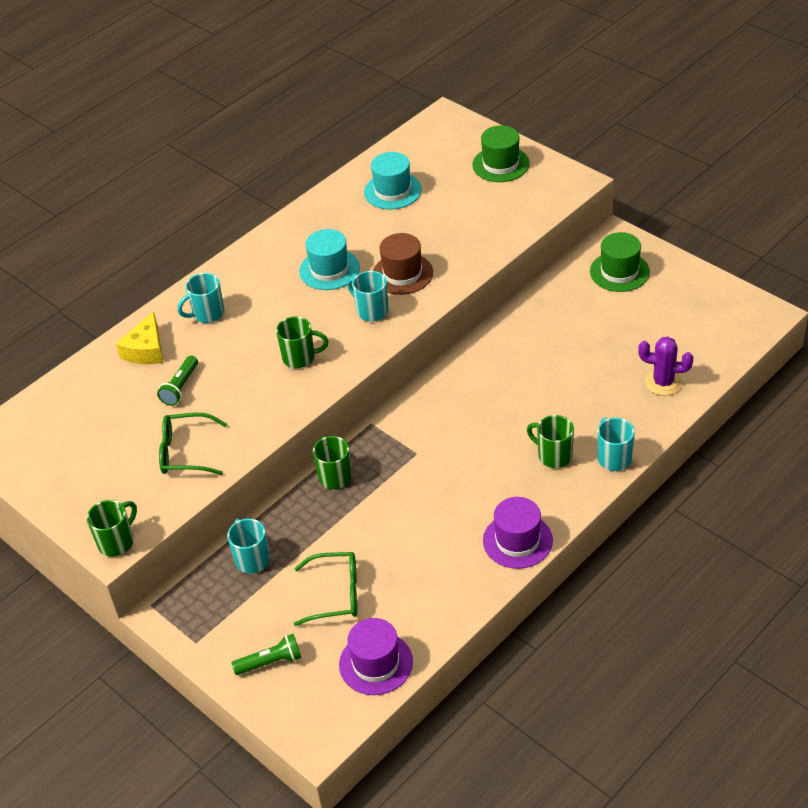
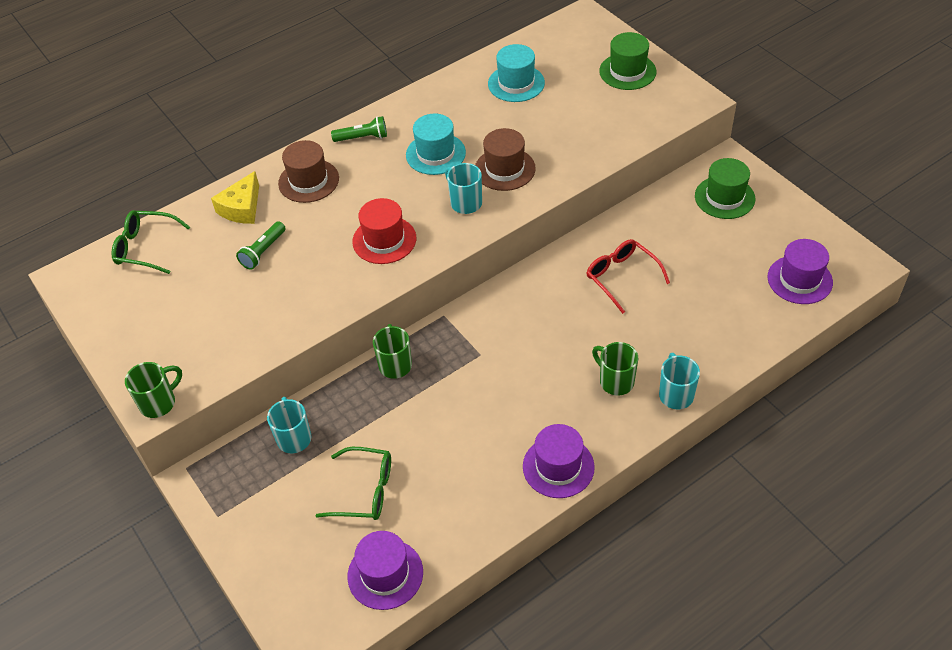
camera: 10 degrees right, 5 degrees up
(186, 452) = (250, 320): green glasses -> green glasses (146, 247)
(207, 314) = (308, 181): turquoise mug -> brown hat
(270, 662) = (283, 552): green flashlight -> green flashlight (362, 138)
(300, 358) = (384, 240): green mug -> red hat
(537, 361) = (622, 277): none -> red glasses
(663, 382) = (744, 321): purple cactus -> none
(707, 336) = (799, 280): none -> purple hat

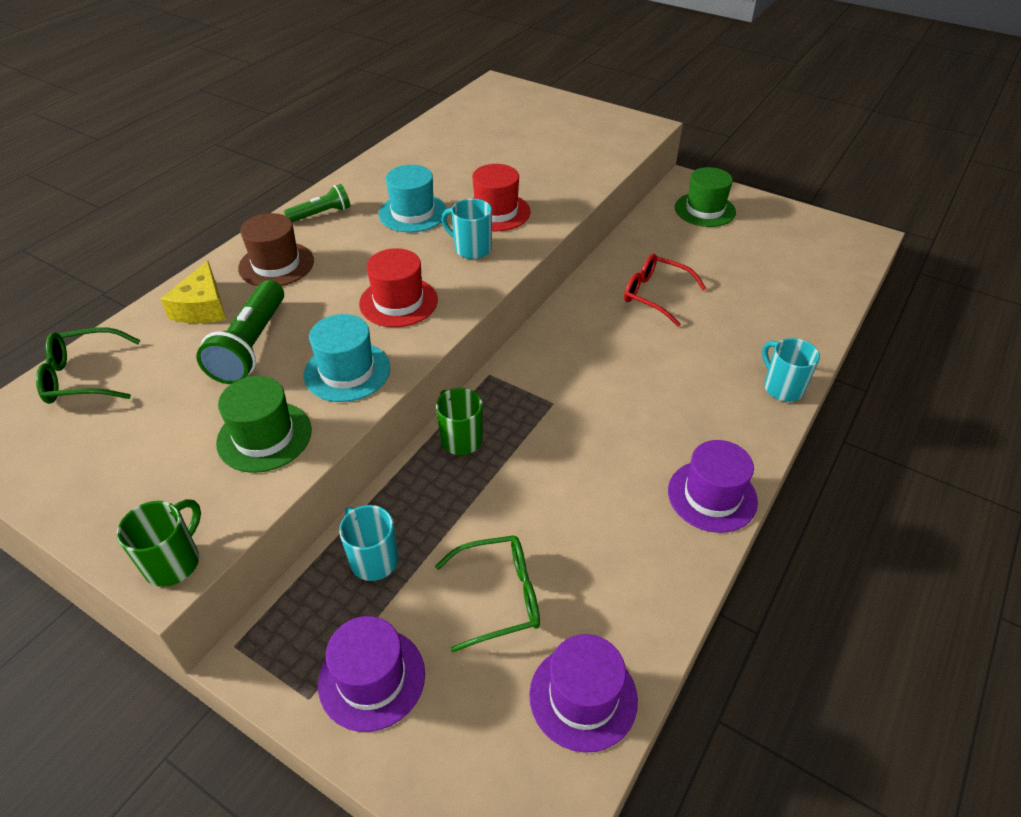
camera: 25 degrees left, 5 degrees down
(263, 251) = (251, 346): green flashlight -> green flashlight, size x1.69
(505, 169) = (496, 212): brown hat -> red hat
(516, 83) = (463, 142): turquoise hat -> turquoise hat (347, 371)
(615, 381) = (714, 391): green mug -> none
(627, 71) = (566, 116): green hat -> green hat (264, 436)
(799, 280) = (820, 260): purple hat -> purple hat (372, 678)

